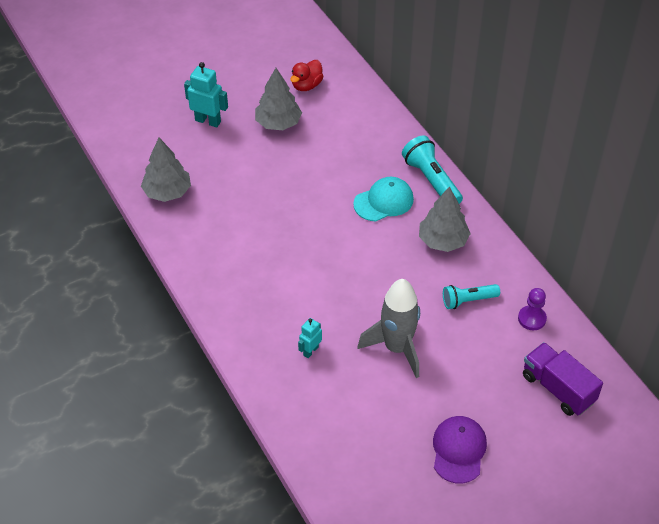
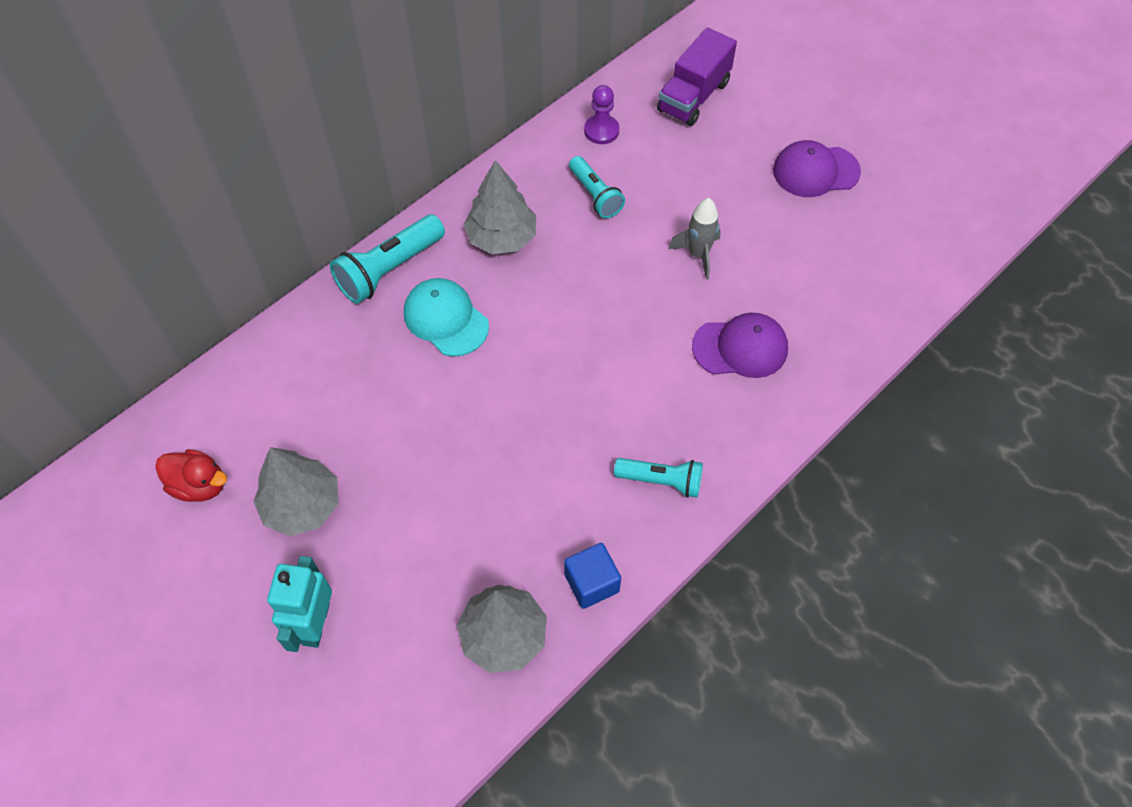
camera: 105 degrees left, 10 degrees up
(180, 235) = (591, 583): none -> blue cube
(229, 282) = (661, 481): none -> turquoise flashlight
(310, 351) = (740, 348): turquoise robot -> purple cap
(397, 348) = (698, 255): grey rocket -> grey rocket, size x0.59

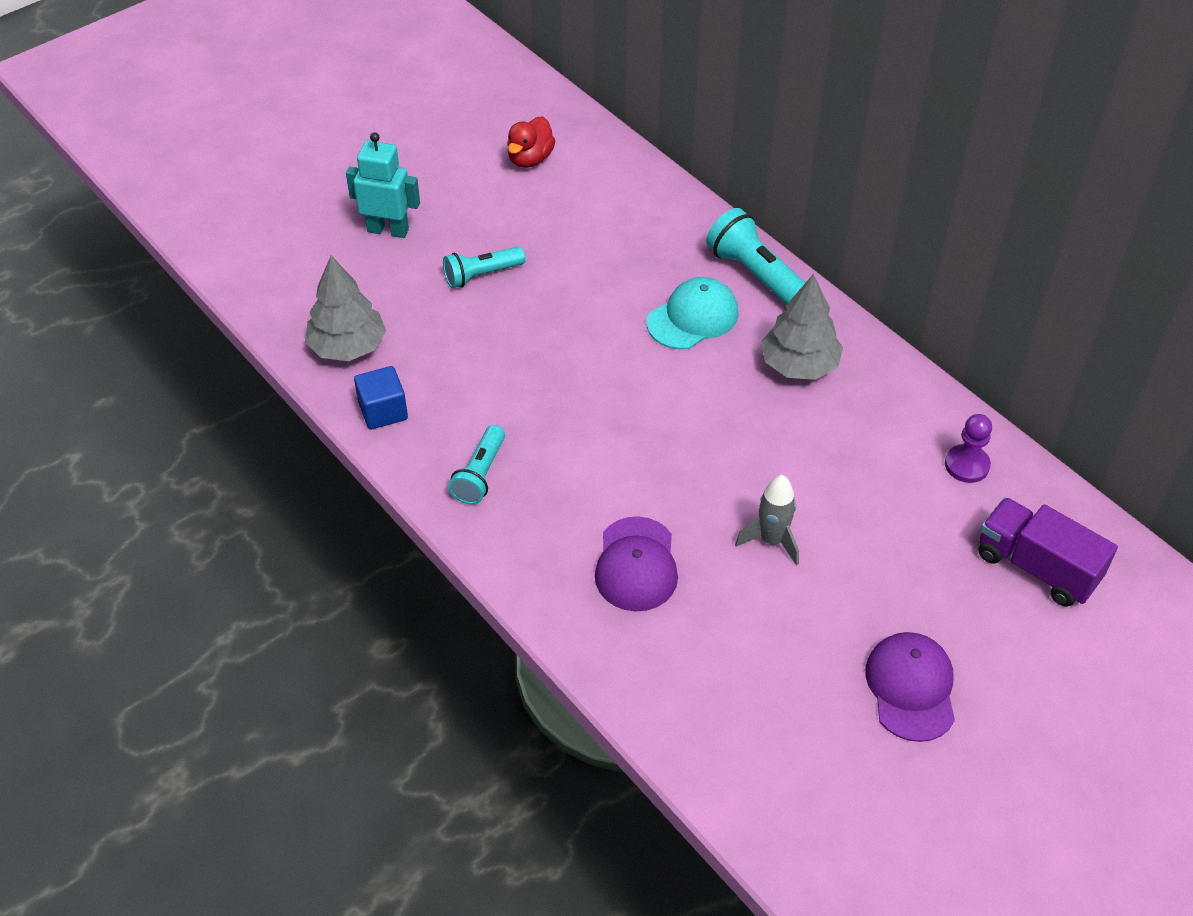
camera: 95 degrees right, 10 degrees down
(302, 505) = (499, 220): grey tree -> none
(595, 195) = (862, 451): turquoise flashlight -> turquoise flashlight (481, 275)

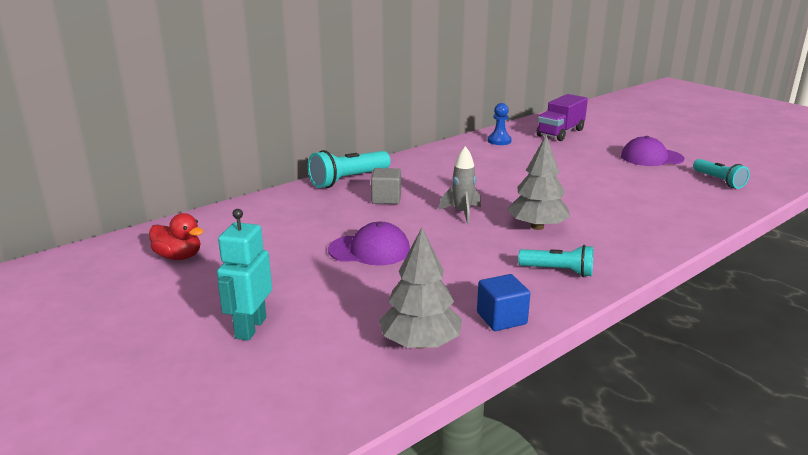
camera: 90 degrees left, 25 degrees down
(481, 275) = (328, 276): turquoise flashlight -> turquoise flashlight (719, 181)
(636, 565) = (613, 217): purple cap -> purple cap (370, 250)
(693, 317) = (386, 198): turquoise cap -> grey cube
(772, 540) = (573, 182): grey rocket -> grey rocket (462, 213)
(799, 365) = (430, 172): grey tree -> grey tree (537, 227)
(967, 465) = (499, 141): purple pawn -> blue pawn

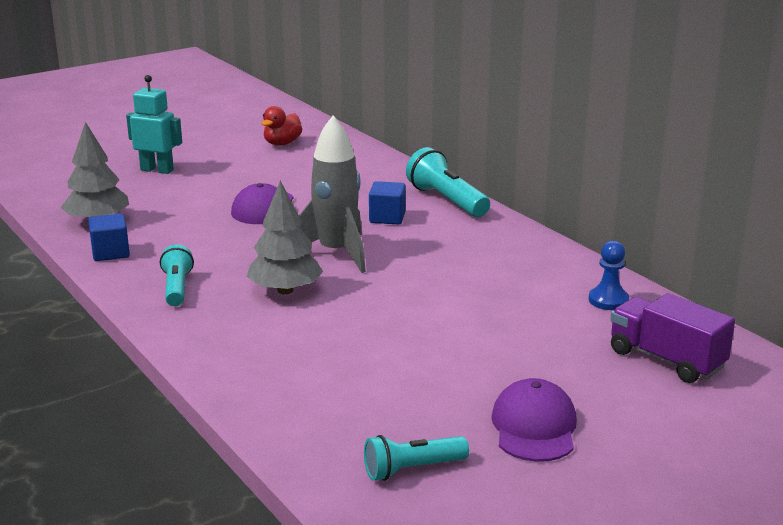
camera: 95 degrees right, 0 degrees up
(386, 198) = (387, 217): grey cube -> blue cube
(462, 213) = (336, 253): grey rocket -> grey rocket, size x1.71
(558, 271) = (177, 288): turquoise flashlight -> turquoise flashlight turned 150 degrees clockwise

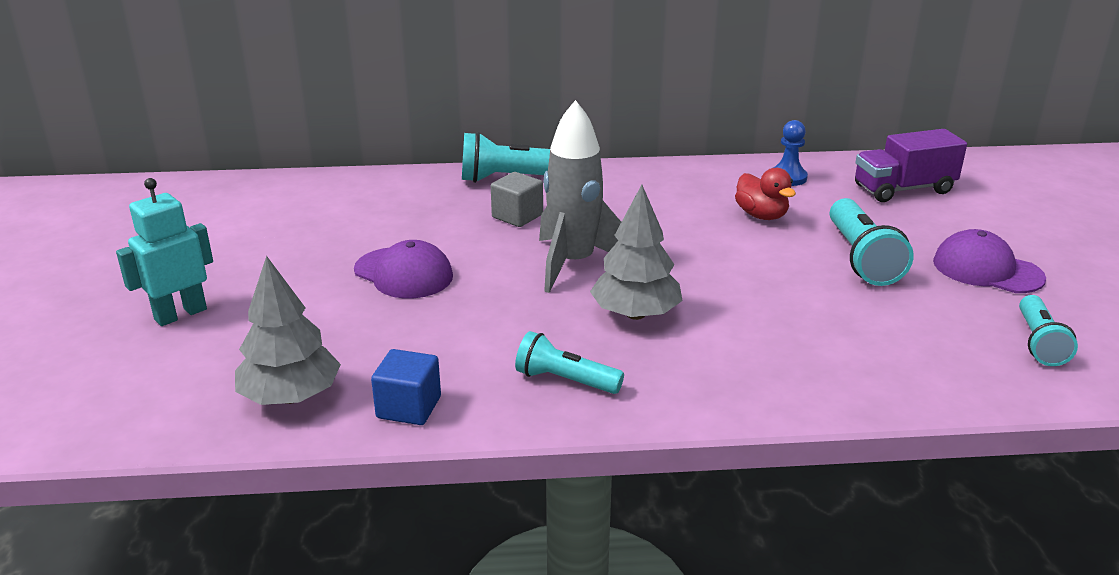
camera: 60 degrees left, 5 degrees up
(282, 143) = (230, 216): red duck -> red duck (761, 215)
(387, 217) = (517, 216): blue cube -> grey cube
(481, 361) = (861, 258): none -> turquoise flashlight

